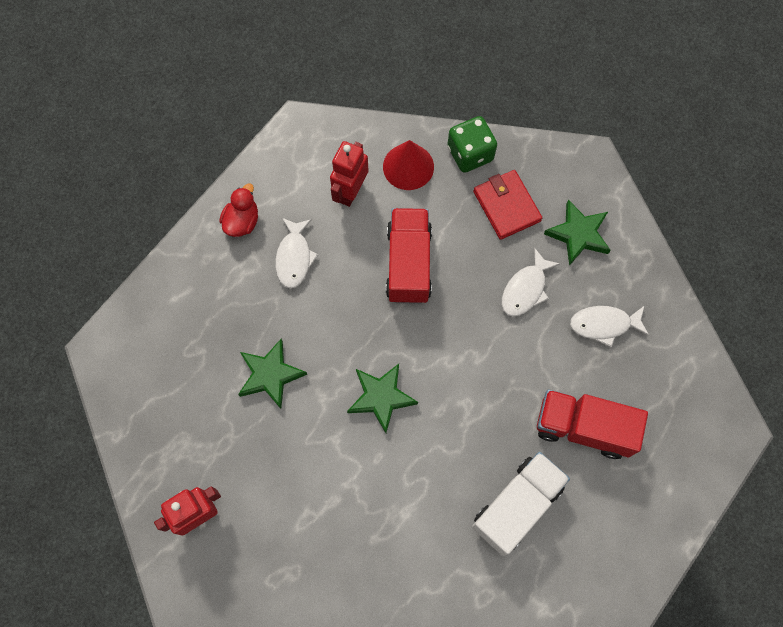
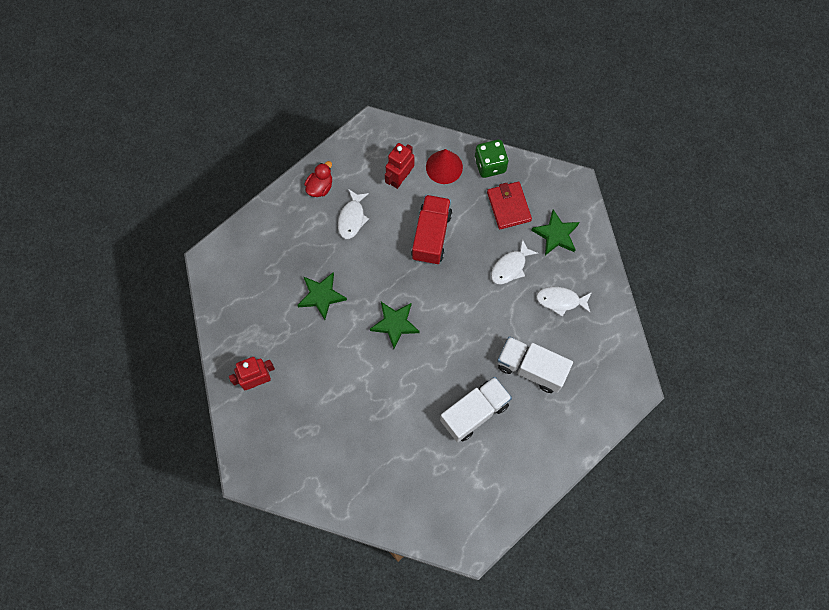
camera: 10 degrees right, 0 degrees up
(583, 427) = (531, 368): red truck -> white truck

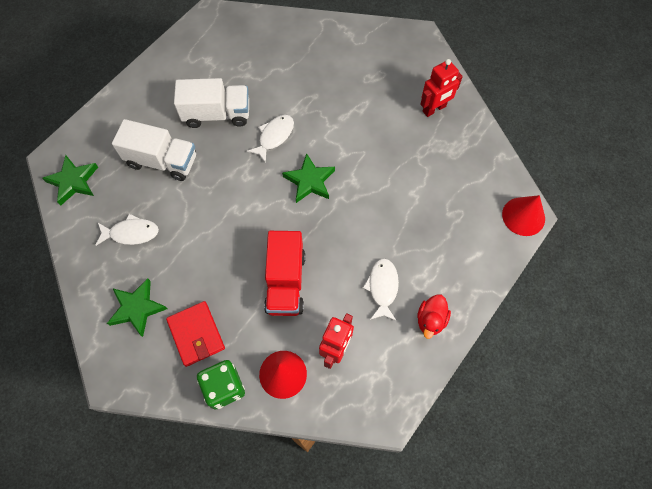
camera: 170 degrees right, 5 degrees down
(213, 258) = (523, 216): none -> red cone
(321, 296) = (394, 196): green star -> green star (73, 181)
(474, 412) = (217, 114): white truck -> white truck turned 135 degrees counterclockwise
(510, 267) = (190, 261): white fish -> white fish (274, 137)

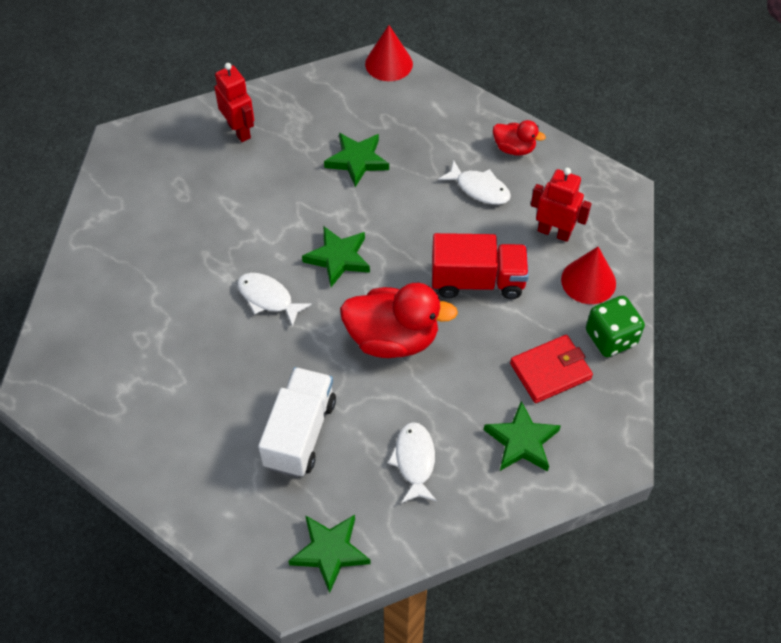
camera: 90 degrees left, 10 degrees down
(217, 114) = (225, 369): white truck -> none
(234, 219) = (393, 339): none -> red duck
(382, 288) = (479, 189): white fish -> white fish turned 150 degrees counterclockwise
(408, 192) = (357, 160): none -> green star

